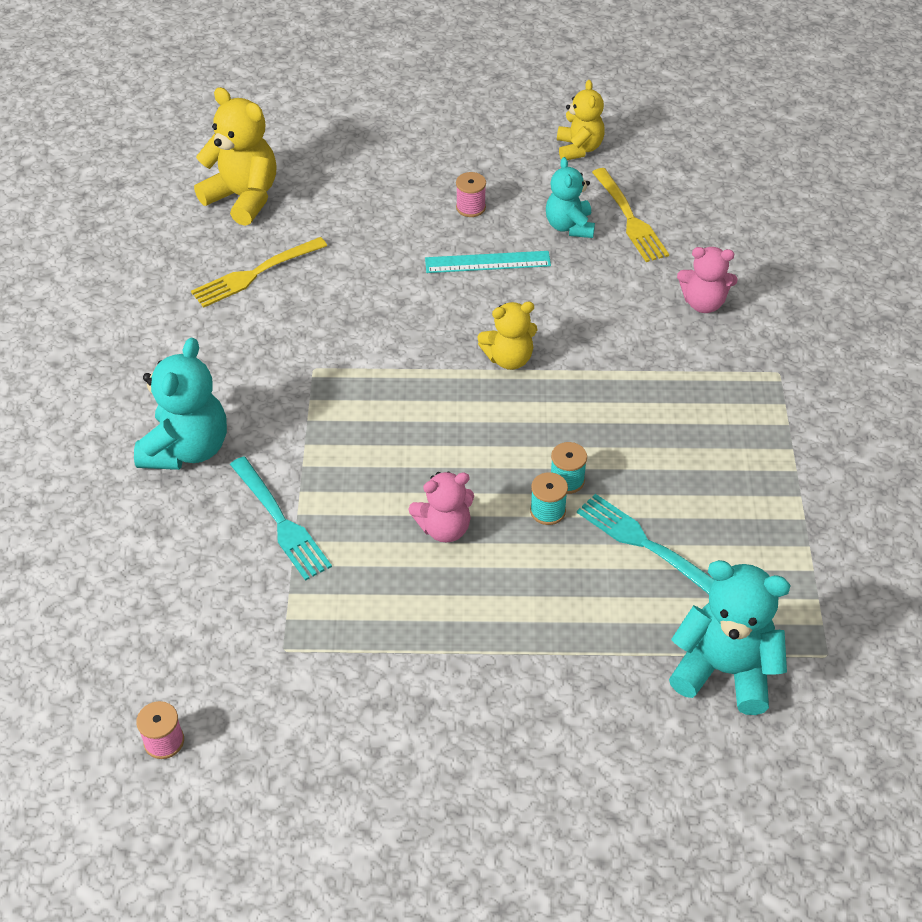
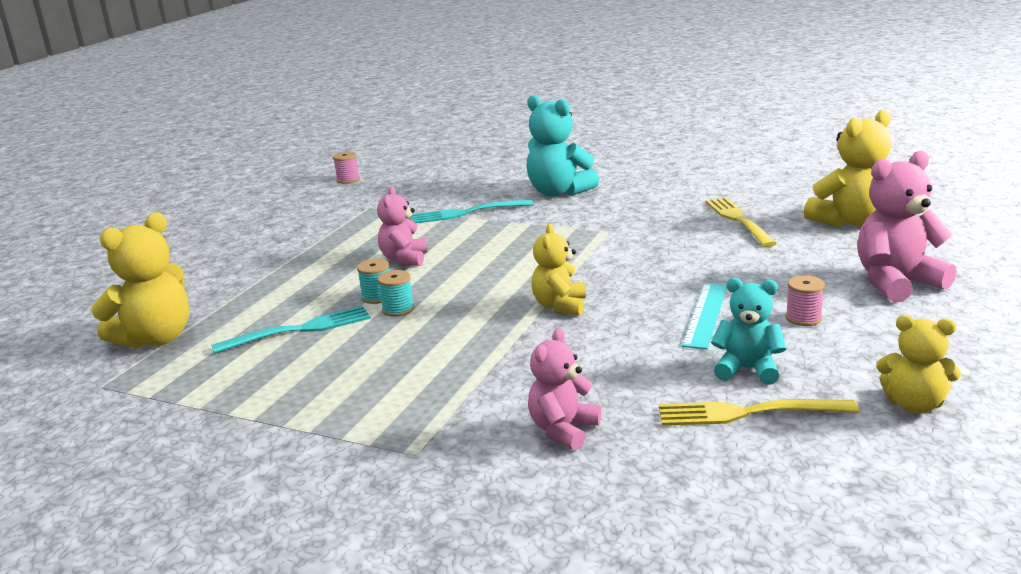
camera: 115 degrees right, 25 degrees down
(382, 164) = (896, 282): none -> pink teddy bear
(724, 670) = (156, 338): turquoise teddy bear -> yellow teddy bear

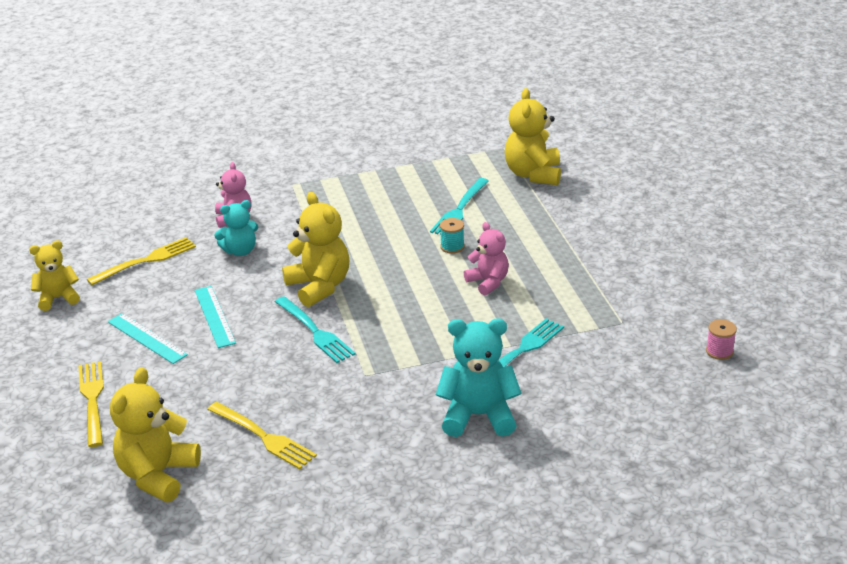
camera: 140 degrees right, 10 degrees up
(398, 309) = (423, 244): turquoise spool -> none
(560, 306) = (319, 286): yellow teddy bear -> yellow teddy bear, size x1.56
(614, 271) = (315, 331): none -> turquoise fork
(747, 369) = (161, 286): turquoise teddy bear -> turquoise teddy bear (240, 251)
(803, 318) = (147, 338): pink spool -> turquoise ruler
(896, 282) = (92, 400): pink teddy bear -> yellow fork

